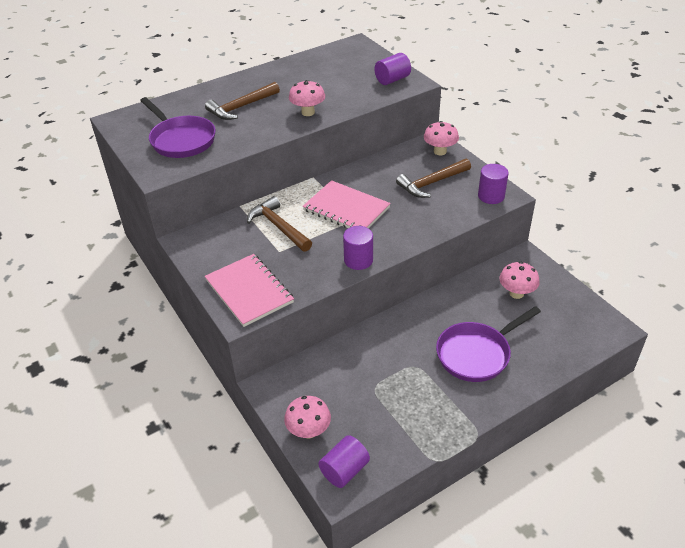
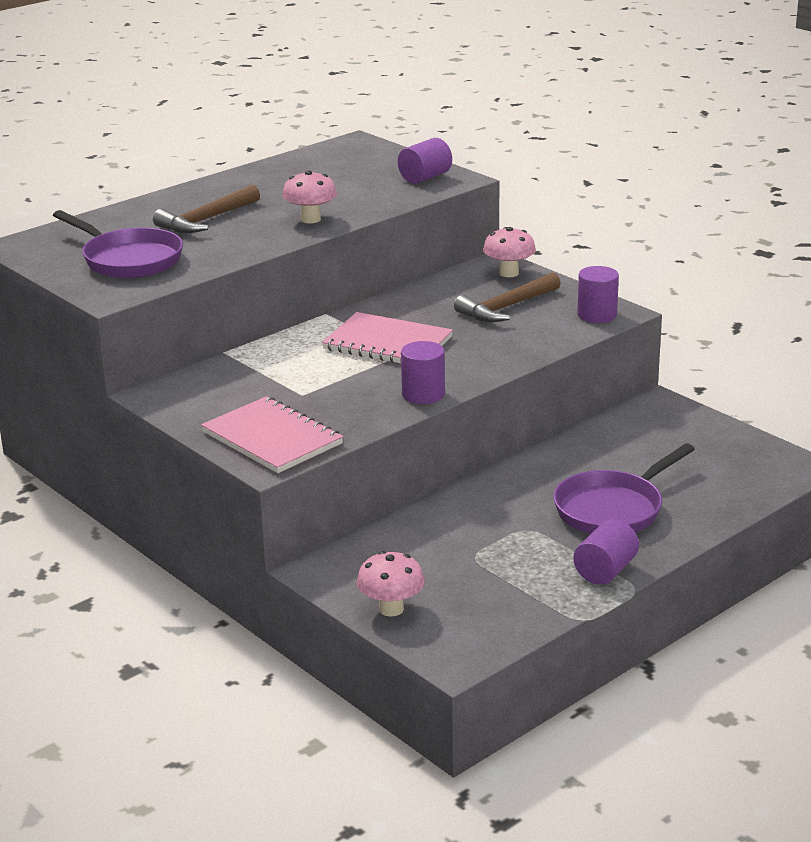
camera: 10 degrees left, 15 degrees down
(278, 227) = (292, 369): brown hammer -> none
(344, 470) = (455, 642): purple cylinder -> purple cylinder (605, 571)
(516, 293) = (655, 442): pink mushroom -> none

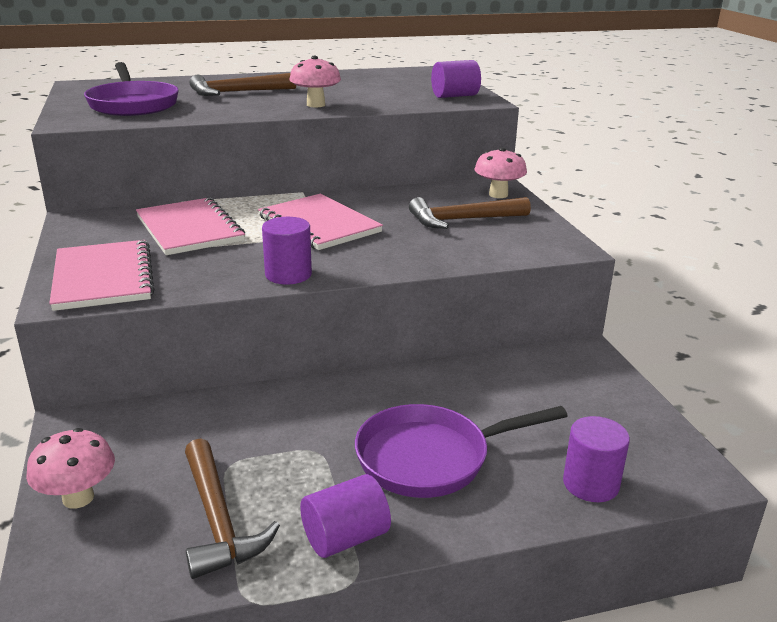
camera: 25 degrees right, 0 degrees up
(277, 377) = (189, 229): none -> pink notebook
(509, 589) = (218, 520): none -> brown hammer
(597, 315) = (544, 245): purple cylinder -> purple cylinder (590, 484)

